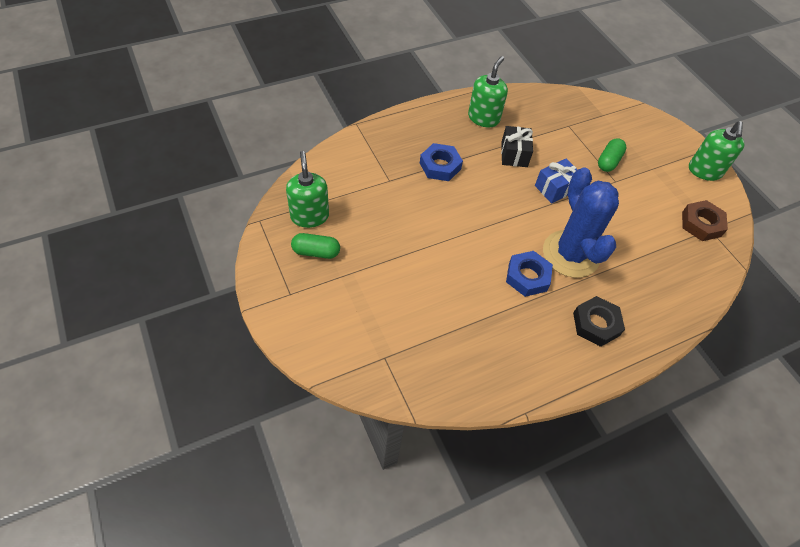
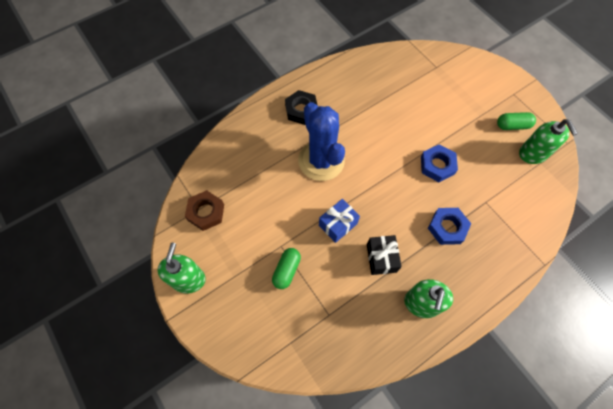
camera: 175 degrees right, 10 degrees up
(527, 277) = (353, 135): blue nut -> blue nut (437, 165)

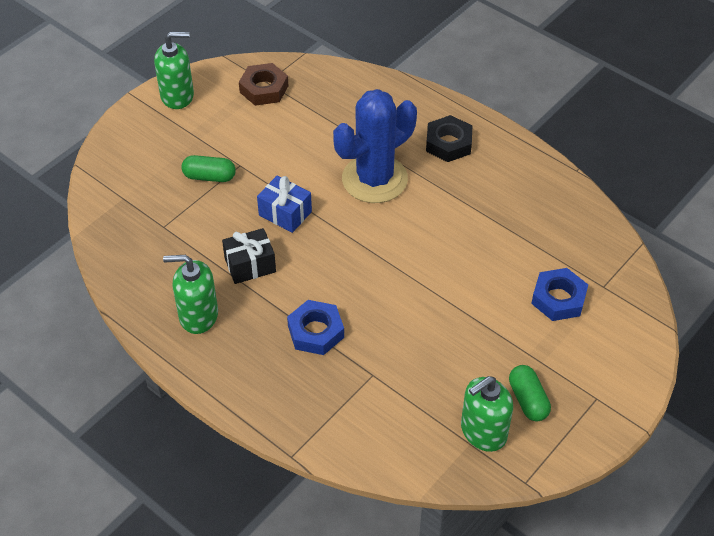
camera: 75 degrees right, 15 degrees down
(437, 165) = (414, 308): blue nut -> blue nut (558, 299)

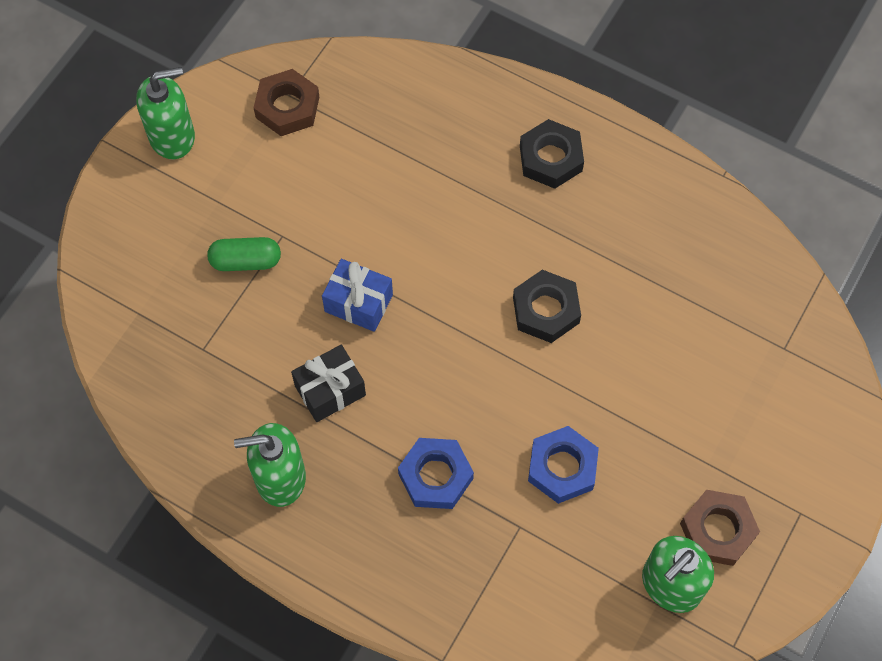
camera: 10 degrees left, 15 degrees up
(374, 179) = (465, 231): blue cactus -> none
(424, 236) = (546, 310): none -> black nut
(528, 400) = (717, 530): green capsule -> brown nut
(558, 299) = (731, 376): blue nut -> blue nut (562, 467)

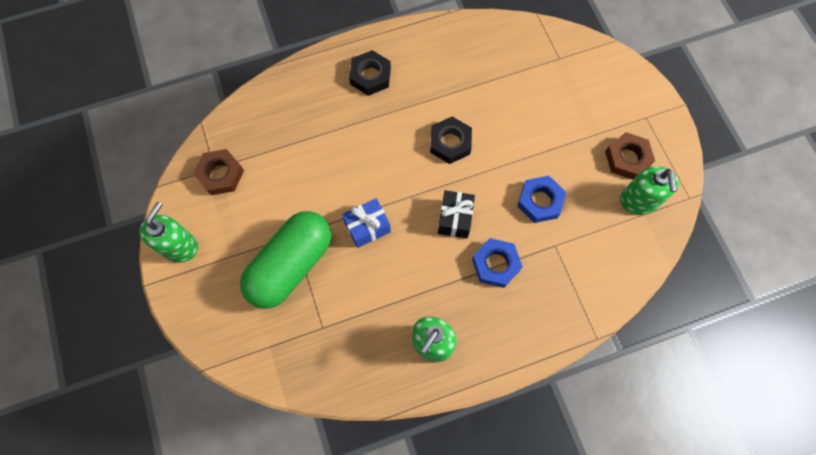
camera: 50 degrees left, 5 degrees up
(246, 261) = (291, 265): green capsule -> green capsule, size x2.13
(330, 390) = (404, 280): black gift -> black gift (455, 218)

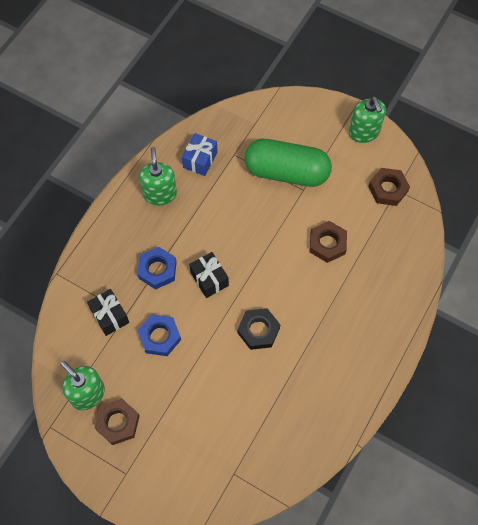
camera: 140 degrees right, 5 degrees down
(291, 265) = (286, 172): green capsule -> green capsule turned 75 degrees counterclockwise
(323, 168) = (327, 244): none -> brown nut
(367, 227) = (262, 229): blue gift -> blue gift (200, 160)
(370, 76) = (362, 336): black nut -> none
(572, 254) = (110, 316): none -> black gift

